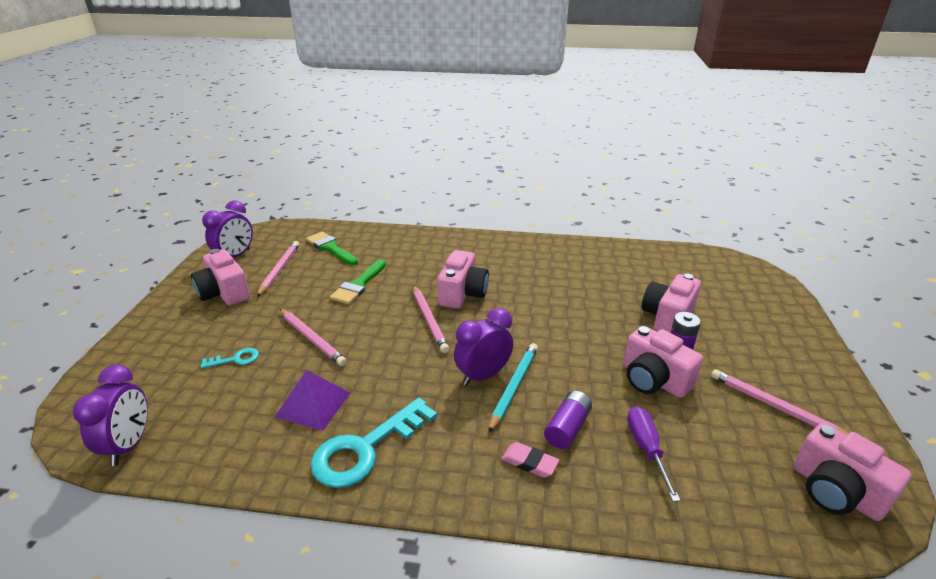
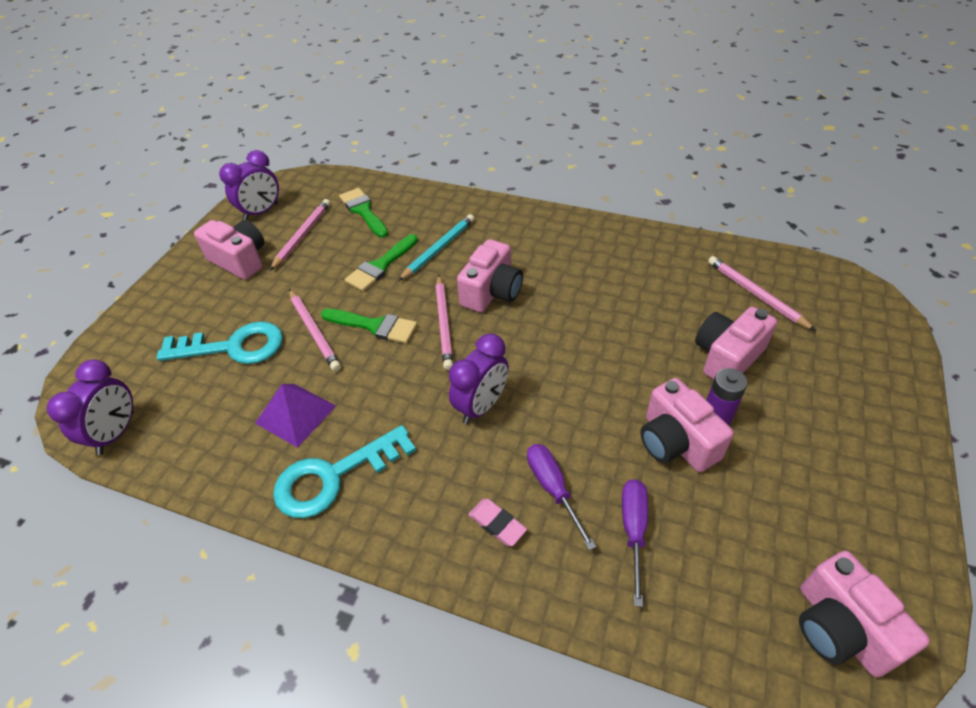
camera: 15 degrees right, 15 degrees up
(224, 293) = (240, 260): pink camera -> pink camera turned 150 degrees clockwise
(235, 359) = (233, 347): turquoise key -> turquoise key, size x2.12
(367, 328) = (374, 326): none -> green brush
(483, 376) = (481, 406): purple clock -> purple clock turned 150 degrees clockwise
(514, 387) = (511, 426): turquoise pencil -> turquoise pencil (439, 249)
(567, 428) = (553, 488): purple battery -> purple screwdriver
(775, 406) = (813, 503): pink pencil -> pink pencil (756, 294)

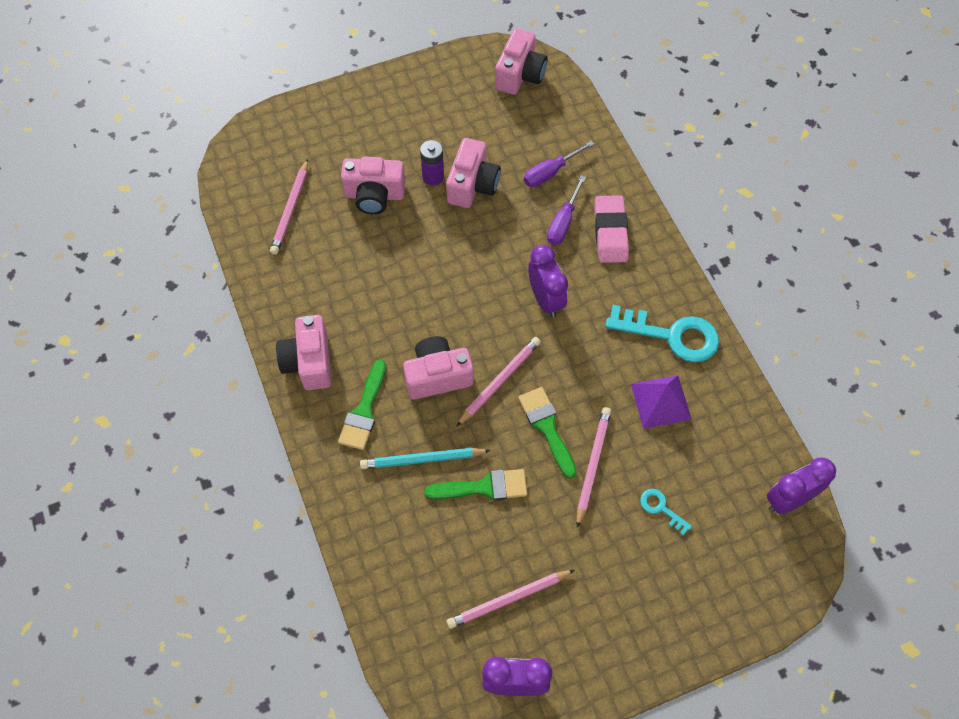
camera: 135 degrees left, 15 degrees up
(233, 347) = (661, 508): turquoise key -> turquoise key, size x0.47
(240, 260) = (586, 620): pink camera -> pink camera (309, 362)
(363, 211) = (428, 579): green brush -> green brush (364, 411)
(481, 406) = (545, 299): purple clock -> purple clock turned 75 degrees clockwise
(497, 524) = (610, 232): pink eraser -> pink eraser, size x1.72

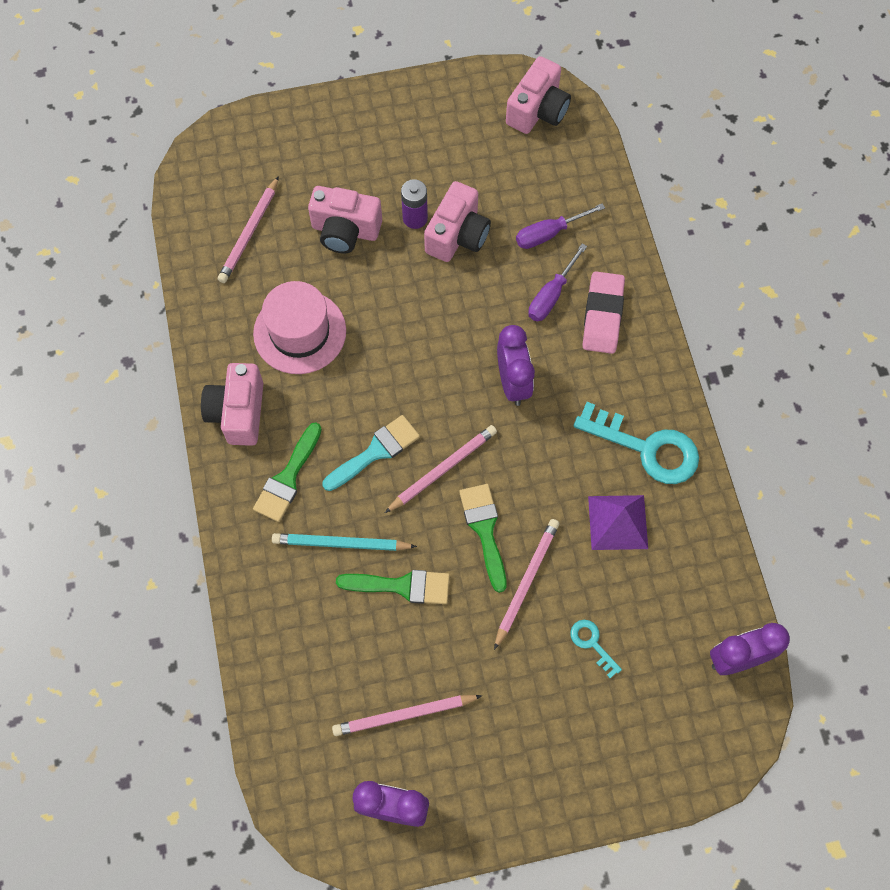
camera: 10 degrees right, 5 degrees up
(351, 285) = (300, 332): none -> pink hat
(437, 376) = (376, 452): pink camera -> turquoise brush

